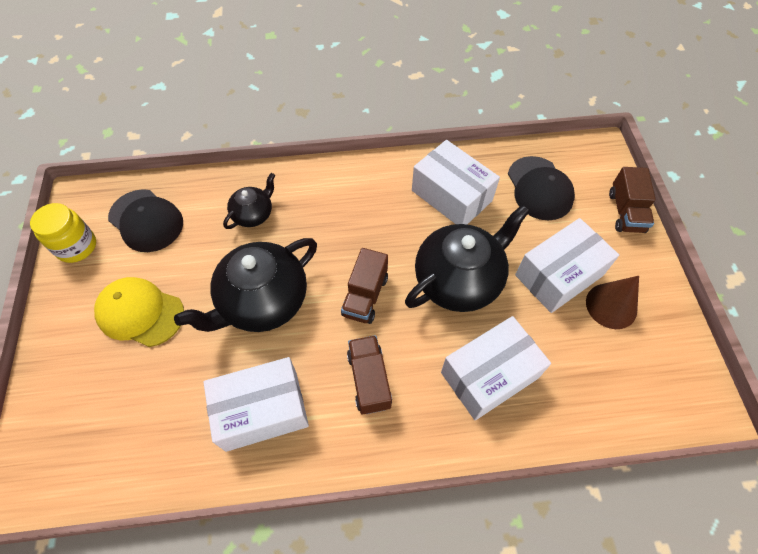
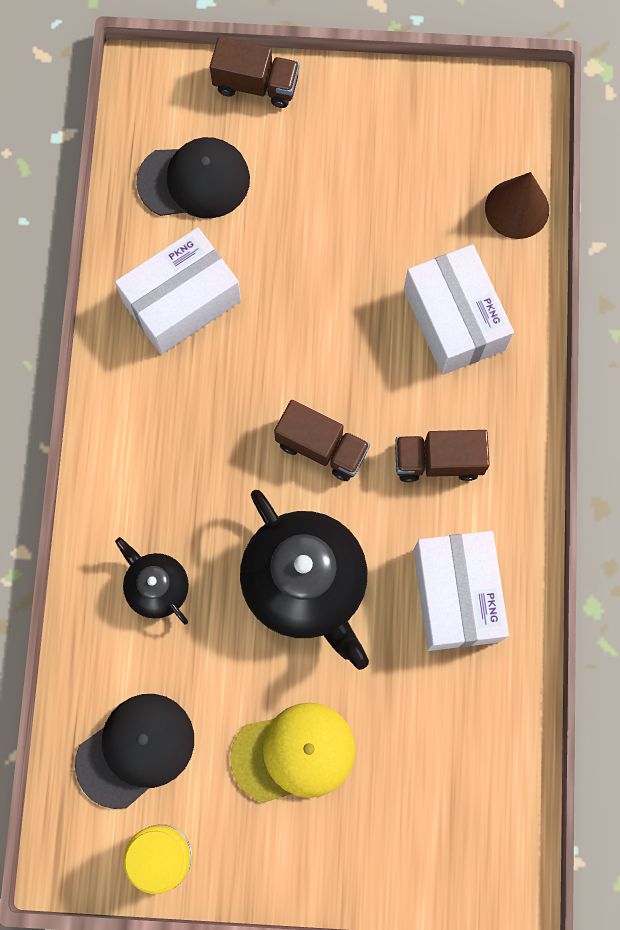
camera: 80 degrees left, 15 degrees up
(140, 313) = (294, 753): yellow cap -> yellow cap turned 135 degrees counterclockwise
(459, 280) = (320, 323): black teapot -> none
(559, 275) = (335, 199): white box -> none
(611, 306) = (388, 153): brown cone -> brown cone (517, 209)

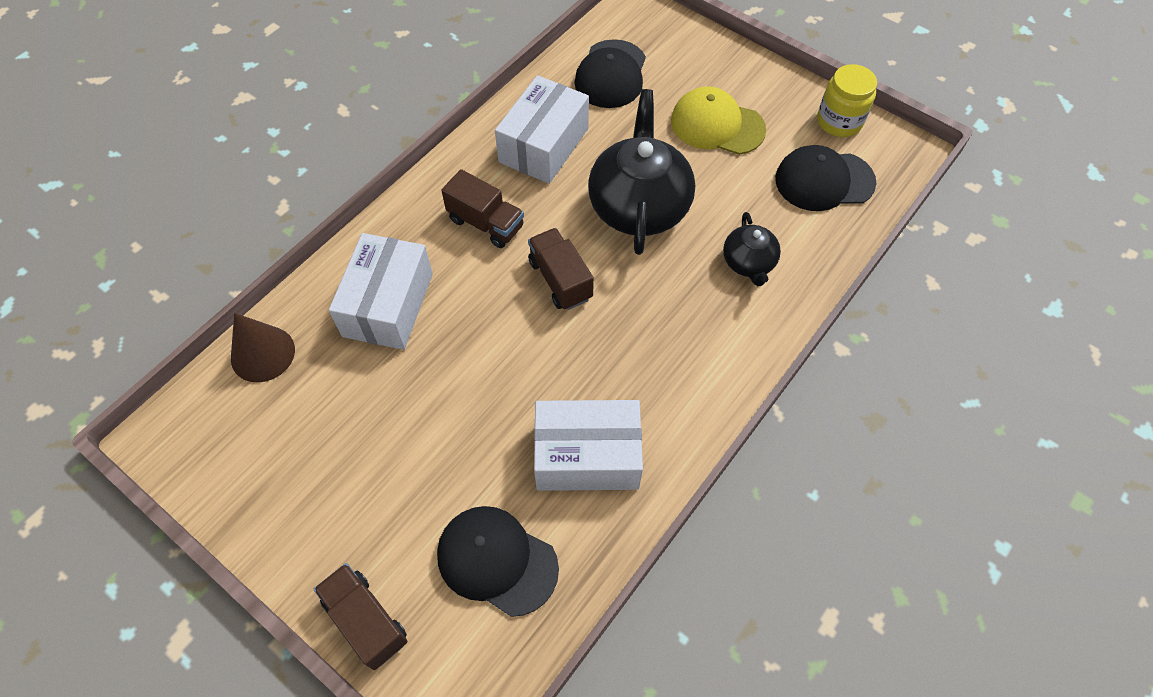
camera: 145 degrees left, 15 degrees down
(460, 750) = (611, 74): none -> black cap

